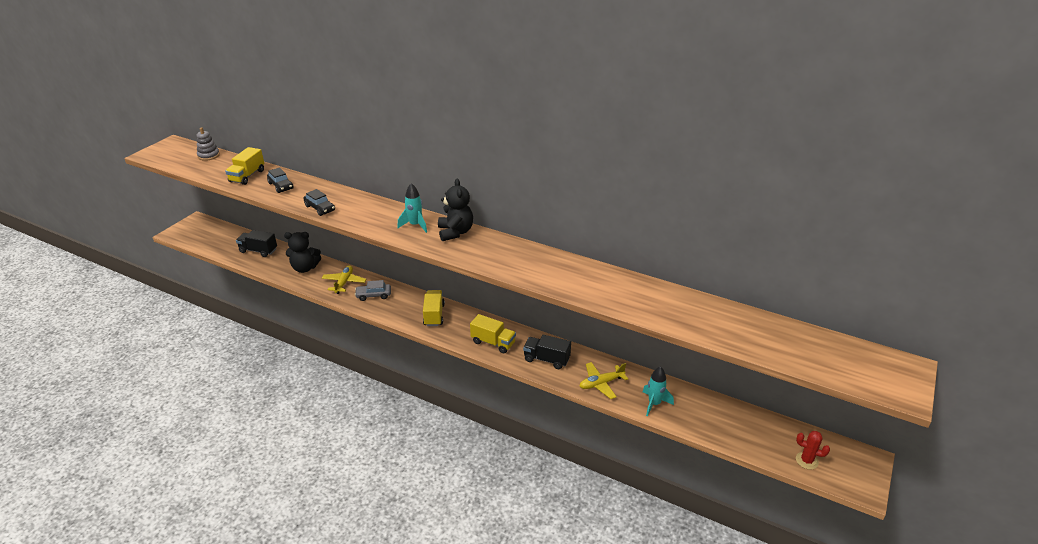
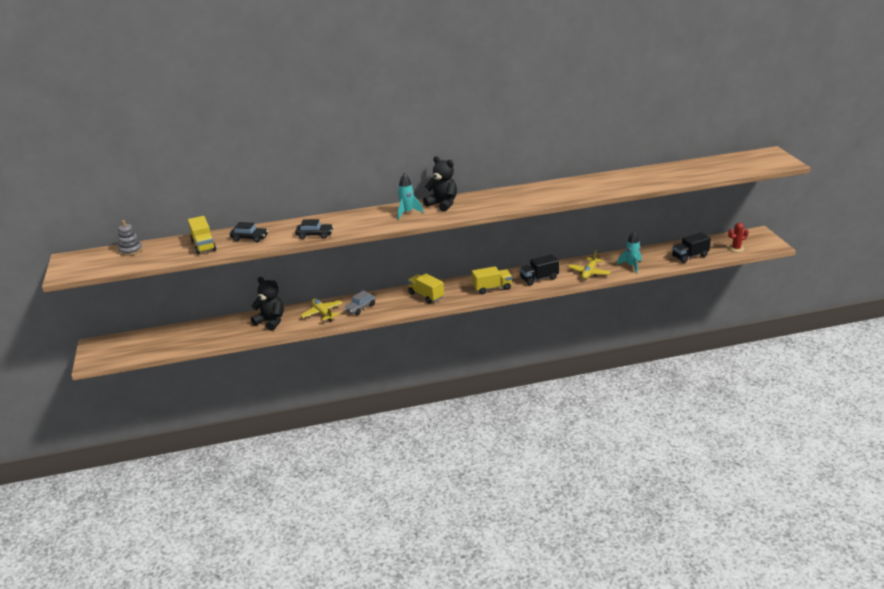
camera: 40 degrees left, 5 degrees down
(258, 251) = (205, 332): black truck -> black truck (690, 256)
(305, 268) = (271, 321): black teddy bear -> black teddy bear turned 105 degrees counterclockwise

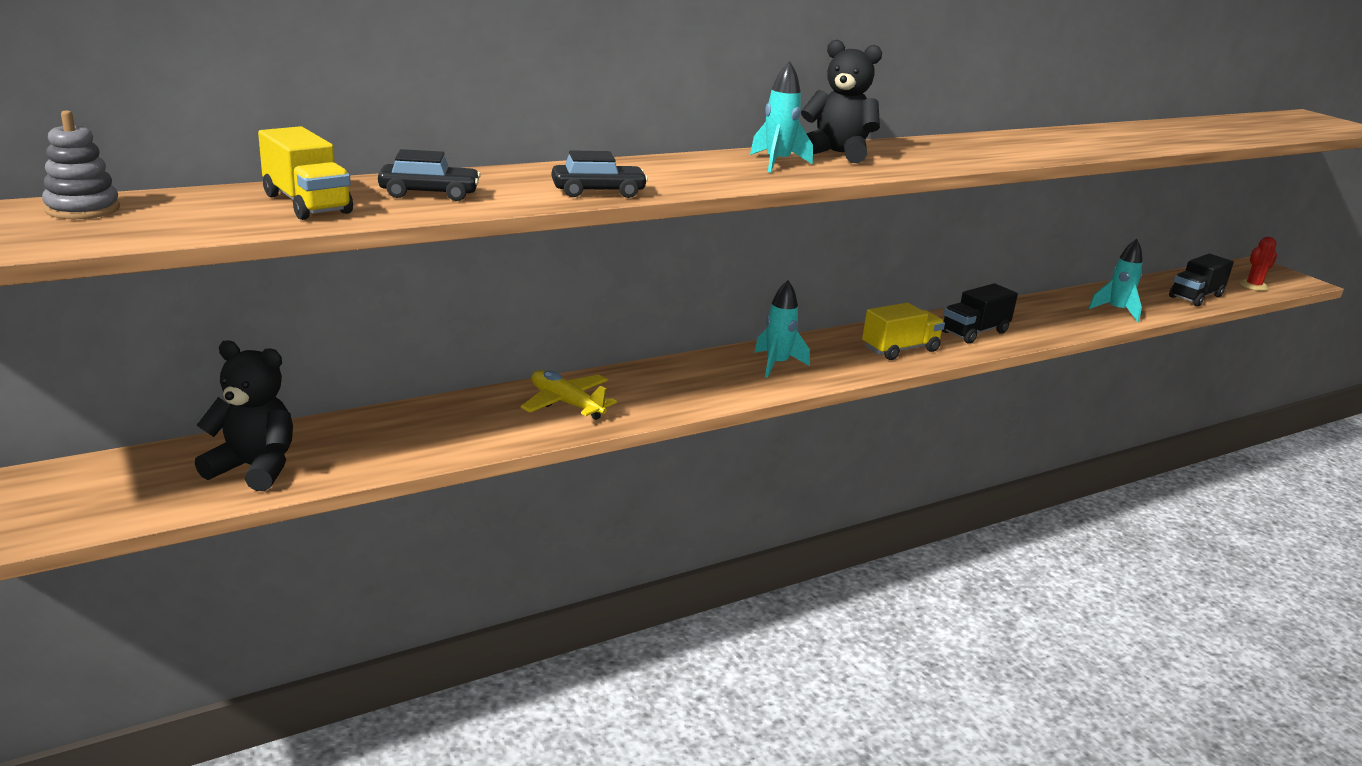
camera: 20 degrees left, 5 degrees down
(271, 321) = (447, 425): black teddy bear -> black teddy bear (254, 468)
(360, 308) = (650, 391): grey car -> none
(426, 295) = (777, 364): yellow truck -> turquoise rocket
(589, 272) = (1055, 322): yellow plane -> none

